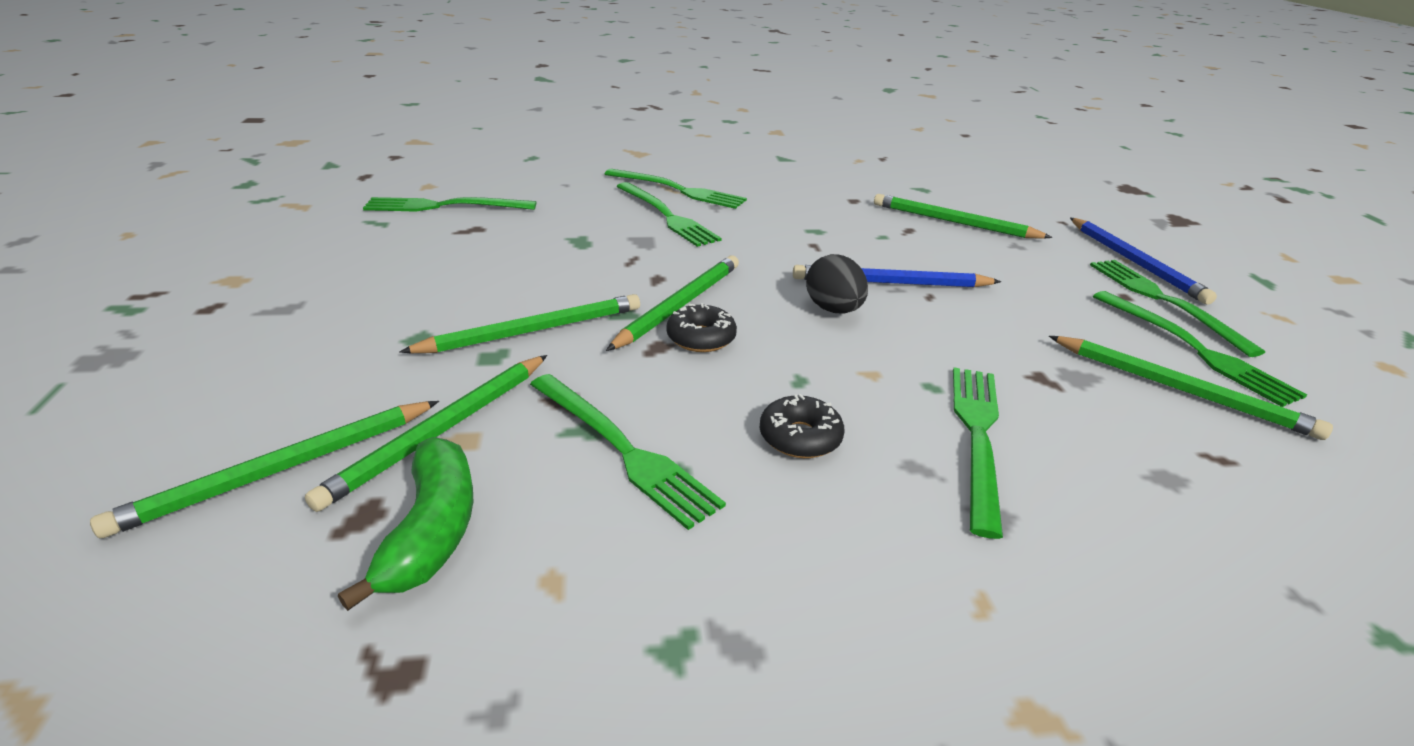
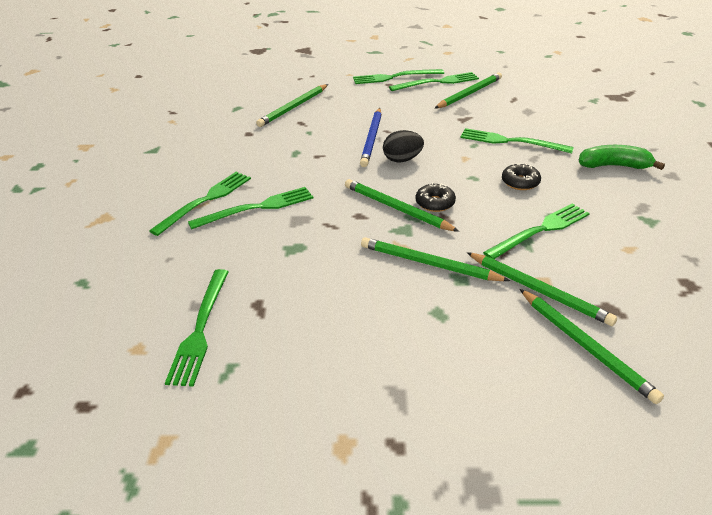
camera: 80 degrees left, 5 degrees up
(432, 531) = (613, 284): green banana -> green banana (614, 166)
(533, 330) = (429, 264): green pencil -> green pencil turned 45 degrees counterclockwise
(1135, 262) = (353, 73): blue pencil -> none

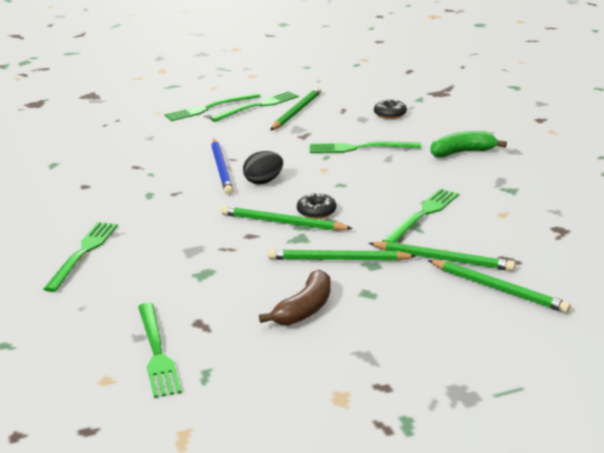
camera: 20 degrees left, 10 degrees down
(257, 208) = (142, 249): green fork -> none
(293, 107) = (118, 154): green pencil -> none
(365, 316) = (305, 309): none -> brown banana
(520, 182) = (386, 180): black donut -> black donut (390, 114)

